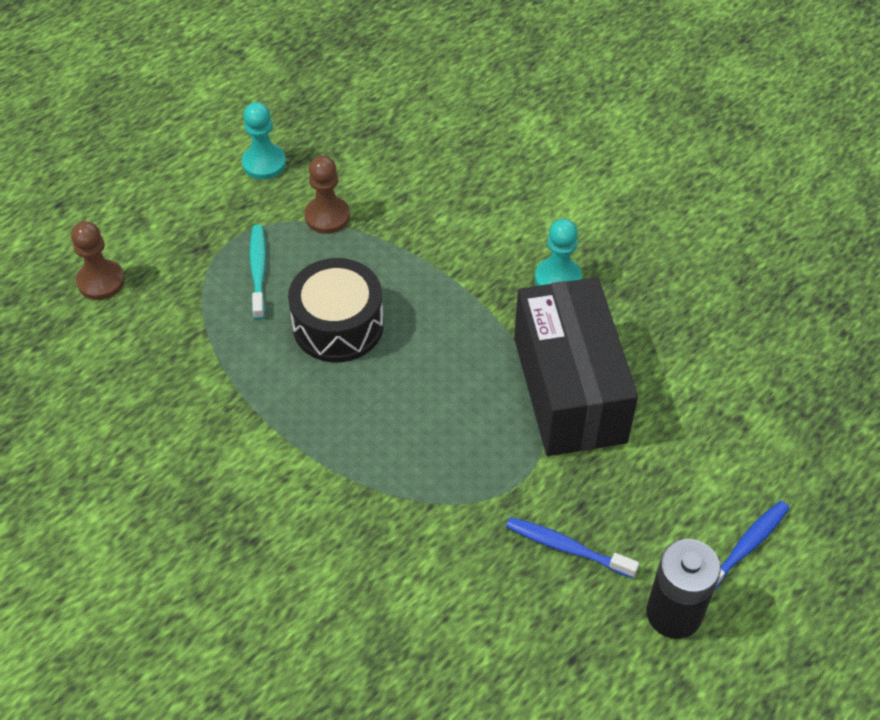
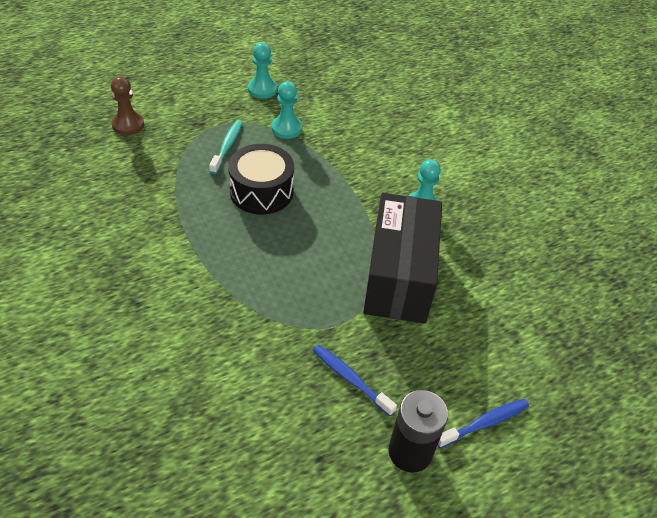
camera: 15 degrees right, 5 degrees down
(327, 216) = (286, 128): brown pawn -> turquoise pawn

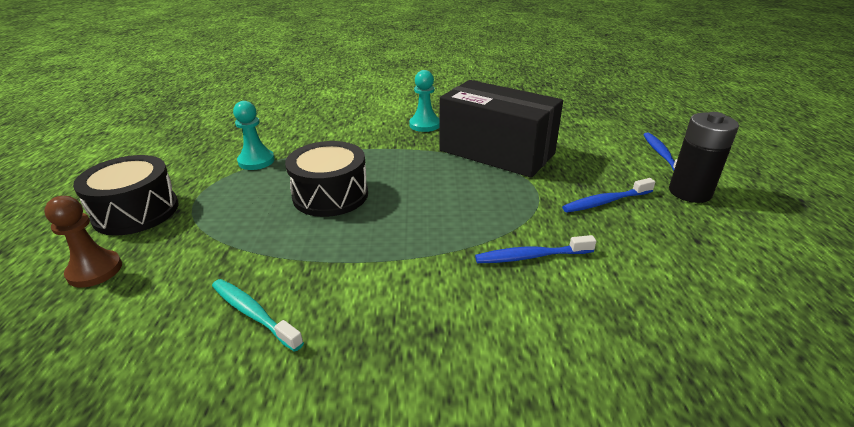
camera: 60 degrees left, 15 degrees down
(191, 106) = (136, 212): none -> black drum
(227, 146) = (237, 201): turquoise toothbrush -> turquoise toothbrush (253, 313)
(238, 337) = (531, 256): none -> blue toothbrush
(262, 89) = (179, 161): turquoise pawn -> none

